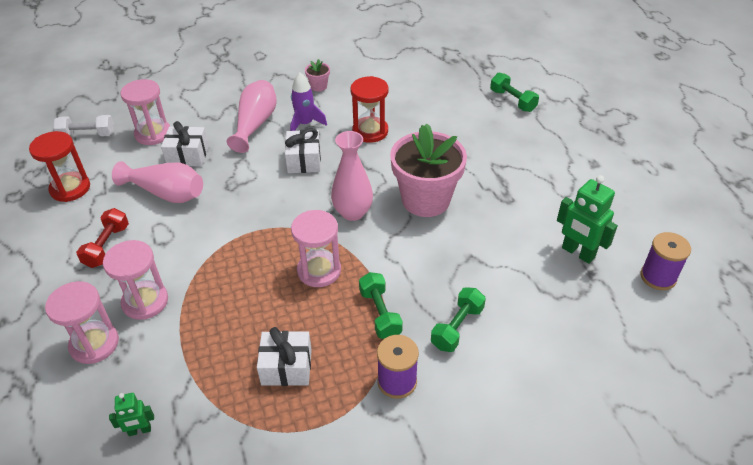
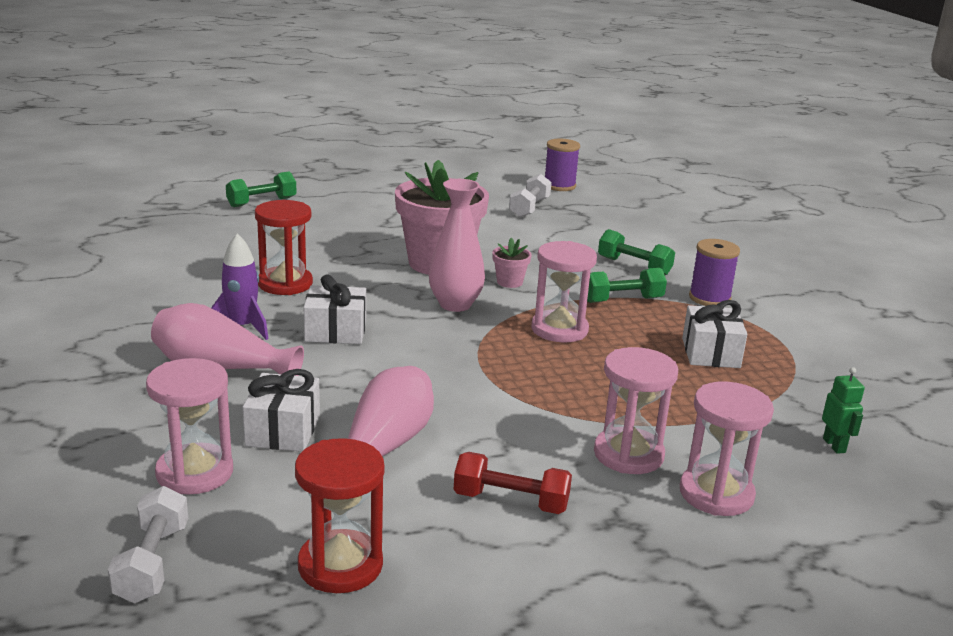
camera: 90 degrees left, 20 degrees down
(318, 86) = (141, 313): pink flower pot -> pink flower pot (509, 282)
(578, 253) = (529, 208): green robot -> white dumbbell

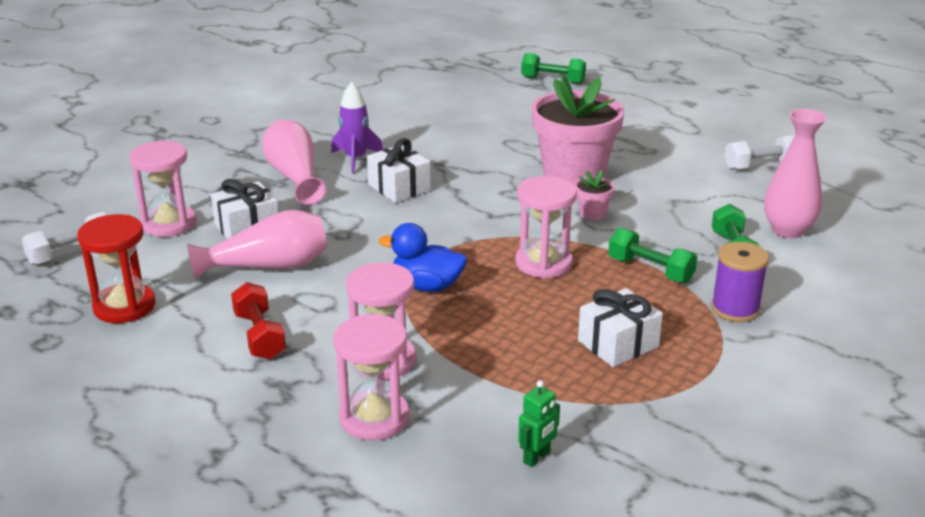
camera: 55 degrees right, 5 degrees up
(285, 284) = (439, 143): red hourglass -> none
(455, 304) = (513, 209): pink vase -> pink vase (787, 230)
(530, 388) = (427, 286): none -> blue duck
(559, 186) = (843, 159): purple spool -> none

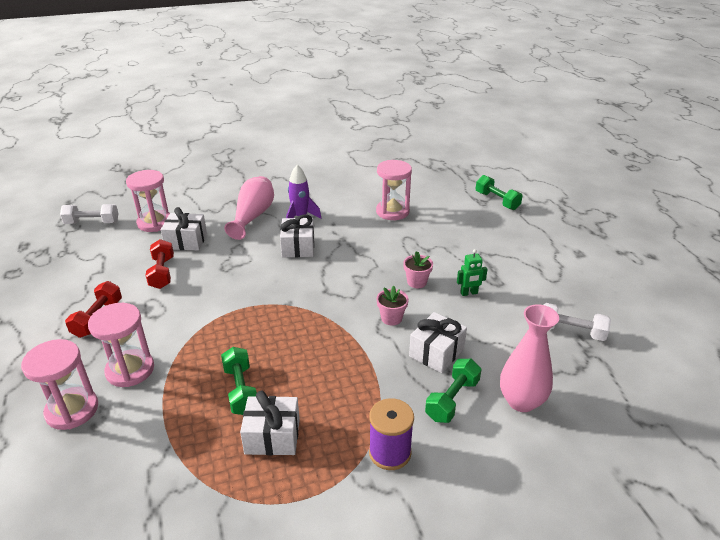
camera: 35 degrees right, 5 degrees up
(124, 306) = (69, 267): red hourglass -> none
(269, 266) = (162, 273): pink vase -> red dumbbell
(427, 286) = (221, 327): blue duck -> none
(537, 458) = (109, 499): green robot -> green robot (469, 293)
(543, 263) = (309, 344): pink hourglass -> pink hourglass (392, 212)
(573, 176) = (416, 282): pink flower pot -> pink flower pot, size x0.41
(650, 270) = (372, 385): green dumbbell -> green dumbbell (241, 390)
(672, 224) = (436, 352): none -> white gift

